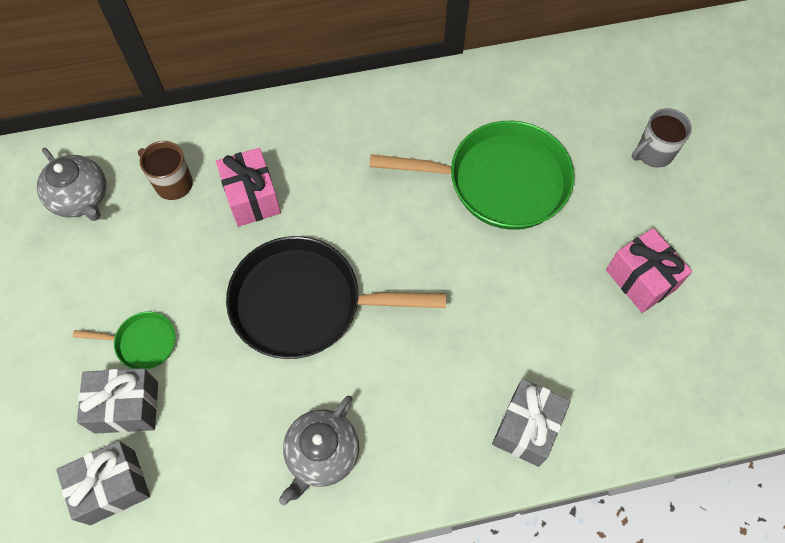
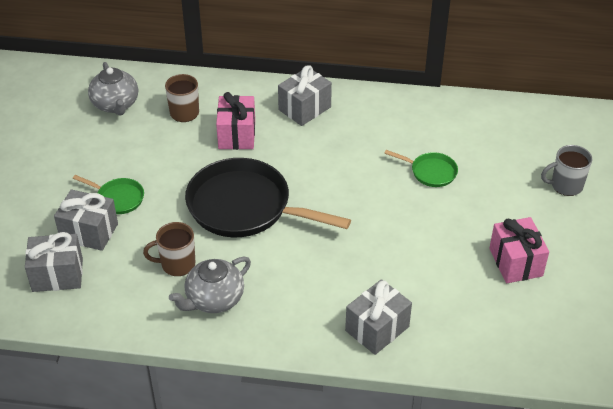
camera: 20 degrees right, 20 degrees down
(256, 418) = (177, 264): none -> brown mug
(318, 133) = (304, 108): none -> grey gift
(500, 181) = (430, 172): green pan -> green pan, size x0.46

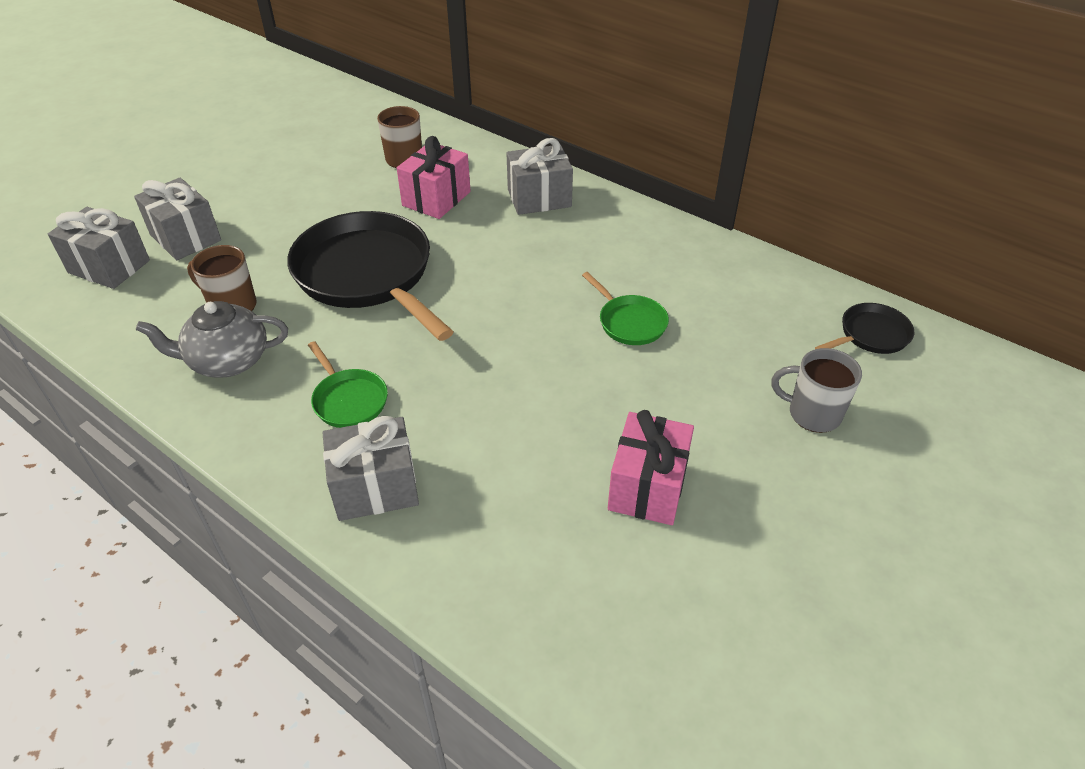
camera: 30 degrees right, 0 degrees up
(115, 105) = (345, 130): grey teapot -> none
(118, 198) = (249, 216): green pan -> green pan (348, 400)
(563, 126) = (870, 335): none -> black pan

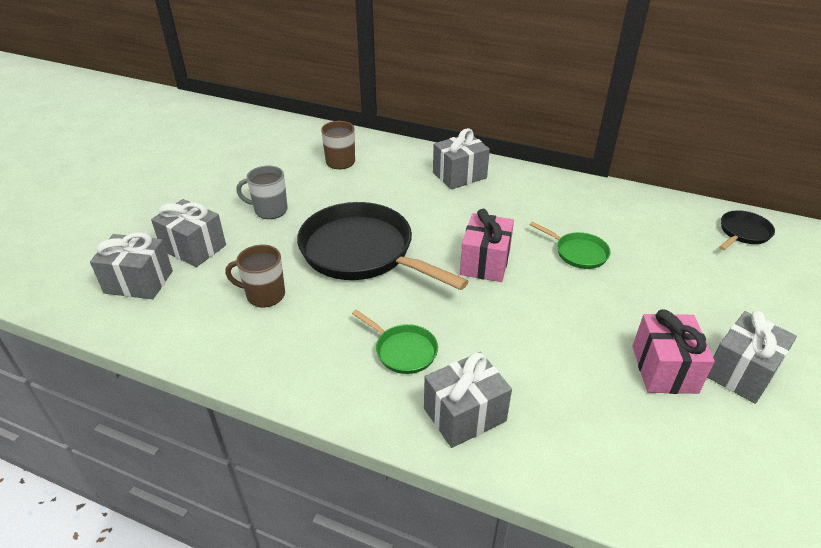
camera: 15 degrees left, 5 degrees down
(228, 361) = (286, 339): grey teapot -> none
(436, 199) = (382, 187): pink gift -> pink gift (485, 262)
(745, 512) = (741, 372): none -> grey gift
(812, 414) = (740, 293): grey mug -> grey mug (269, 210)

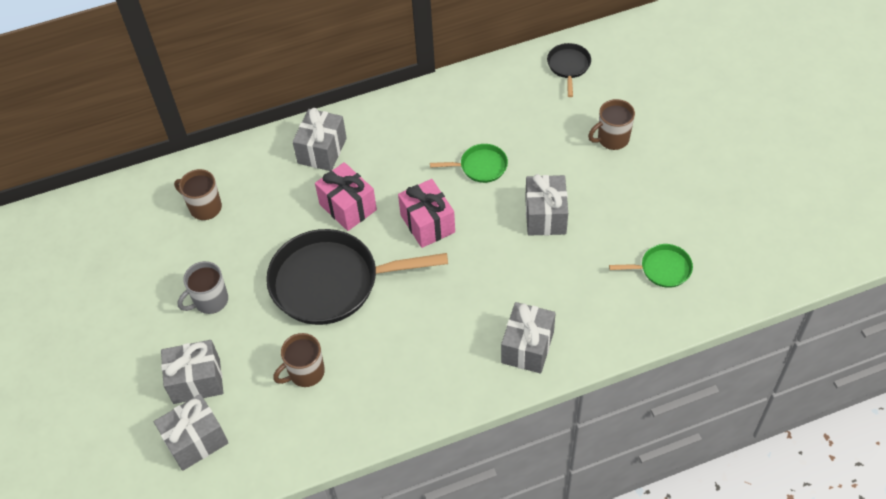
camera: 40 degrees left, 15 degrees up
(403, 351) = (447, 336): green pan -> green pan (662, 269)
(664, 369) = (606, 224): pink gift -> pink gift (348, 207)
(740, 306) = (612, 139): none -> brown mug
(741, 372) = (647, 193): grey gift -> grey gift (545, 216)

